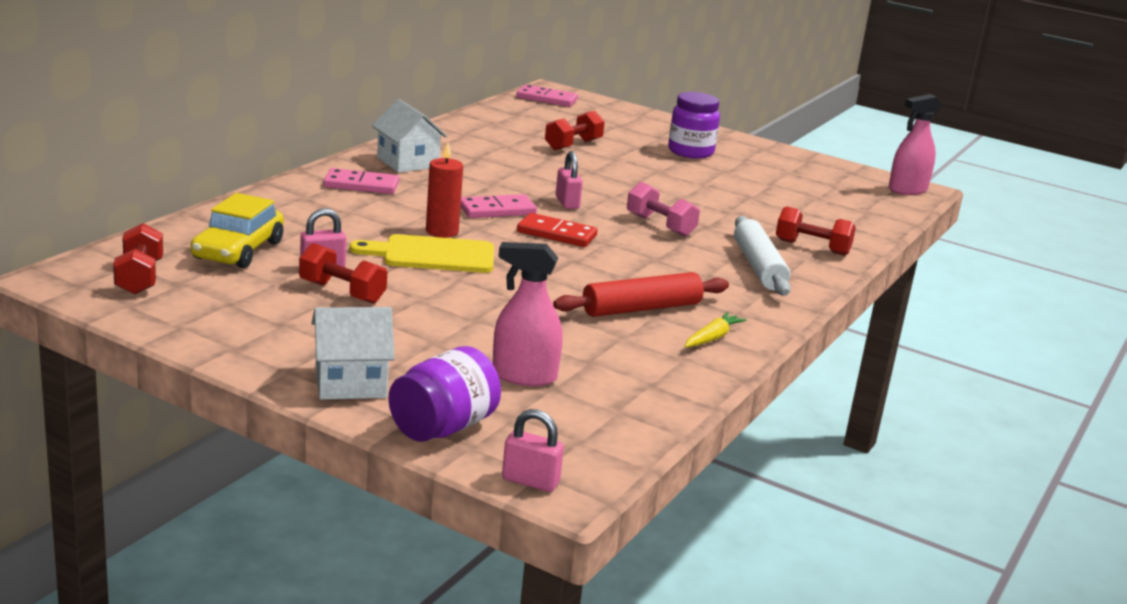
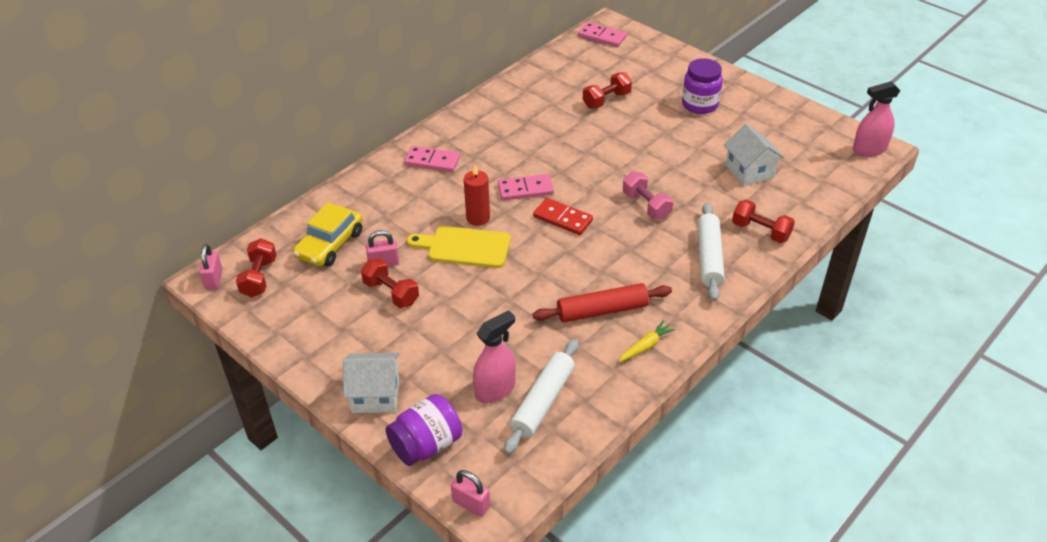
camera: 15 degrees right, 20 degrees up
(407, 162) = (472, 130): white house -> white house (749, 171)
(524, 376) = (495, 389): pink spray bottle -> pink spray bottle turned 120 degrees clockwise
(567, 203) = (581, 178): pink padlock -> pink padlock (214, 279)
(594, 386) = (543, 401): none -> white rolling pin

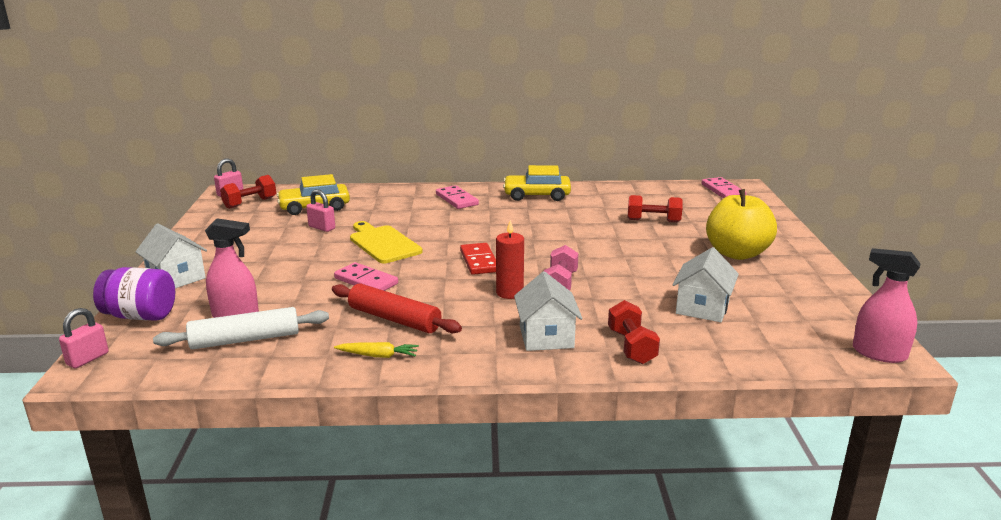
camera: 45 degrees right, 20 degrees down
(391, 293) = (294, 241): red dumbbell -> none
(471, 504) = (87, 359): pink padlock -> pink padlock turned 45 degrees clockwise
(478, 218) = (423, 235): red candle -> red candle (509, 293)
(484, 118) = (537, 195): none -> yellow car
(525, 189) = (486, 236): pink domino -> pink domino (366, 281)
(700, 104) = (737, 253): purple jar -> yellow apple
(709, 257) = (546, 337): white rolling pin -> white house

